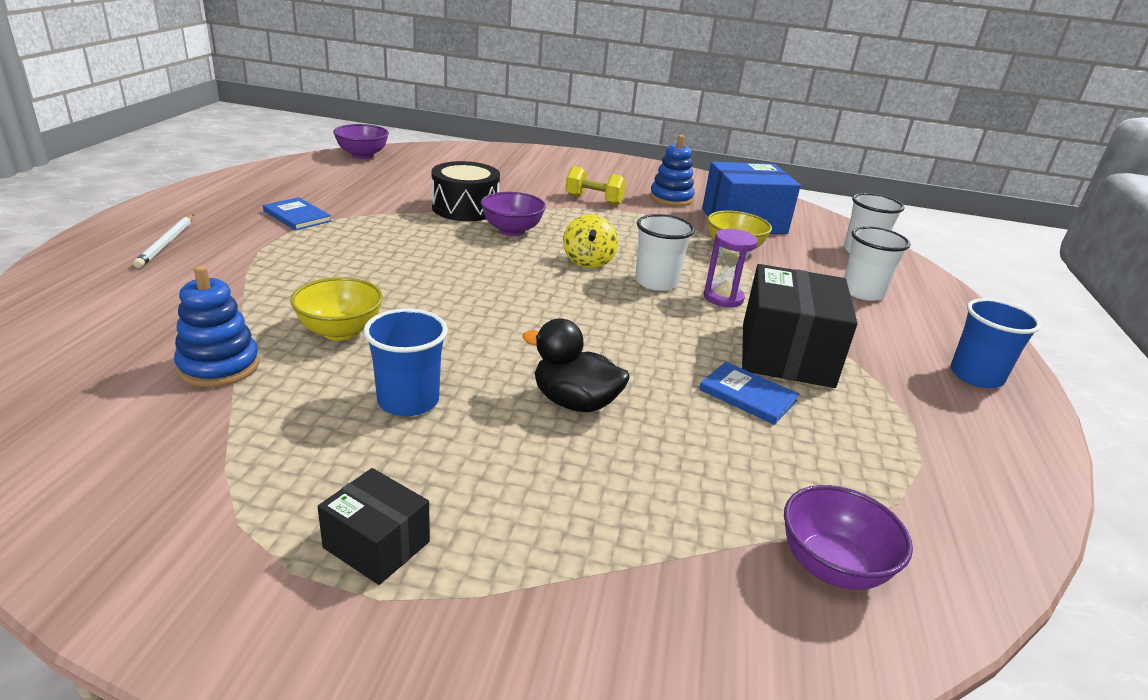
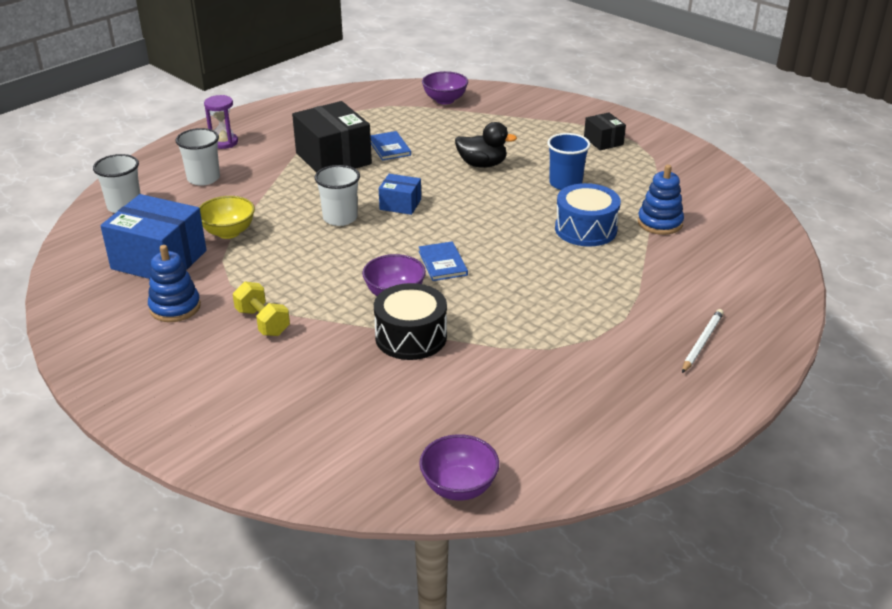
camera: 145 degrees left, 5 degrees up
(297, 216) = (583, 359): blue book -> blue book (443, 263)
(340, 331) = (585, 229): yellow bowl -> blue drum
(574, 402) = (482, 164): black duck -> black duck turned 45 degrees counterclockwise
(588, 261) = (367, 247): yellow spinning top -> none
(613, 311) = (400, 204): none -> blue box
(723, 298) = (311, 196): purple hourglass -> purple hourglass (224, 142)
(786, 354) = (333, 158): black box -> black box turned 75 degrees counterclockwise
(976, 376) = (249, 127): blue cup -> none

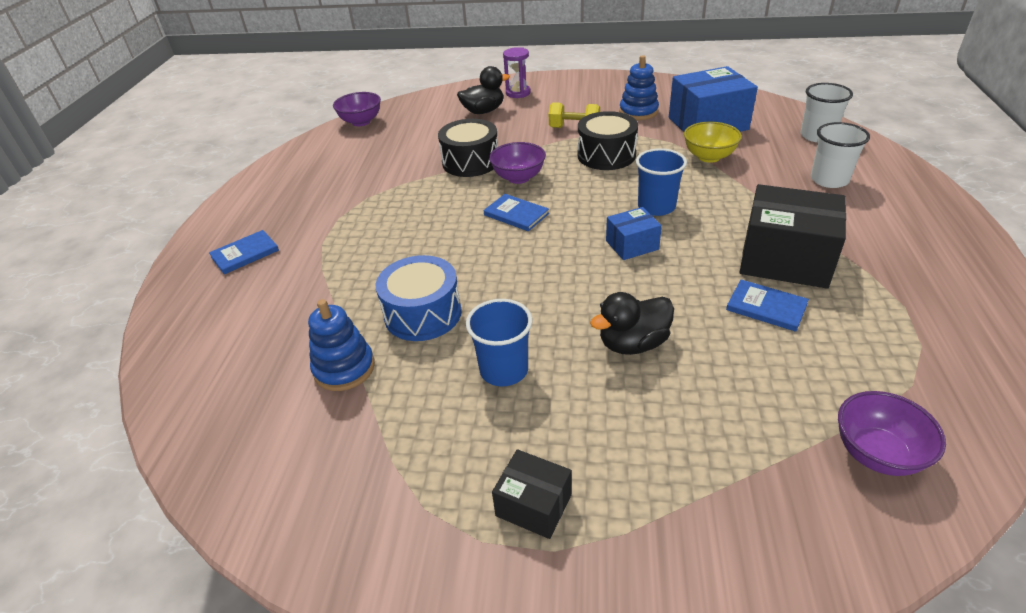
camera: 145 degrees right, 5 degrees up
(224, 142) = (910, 218): purple hourglass -> purple hourglass (518, 93)
(292, 276) = (606, 155): none -> black drum
(302, 408) = (483, 111): none -> black duck
(340, 218) = (656, 207): white cup -> blue cup
(701, 342) = (245, 254): white pencil -> blue book

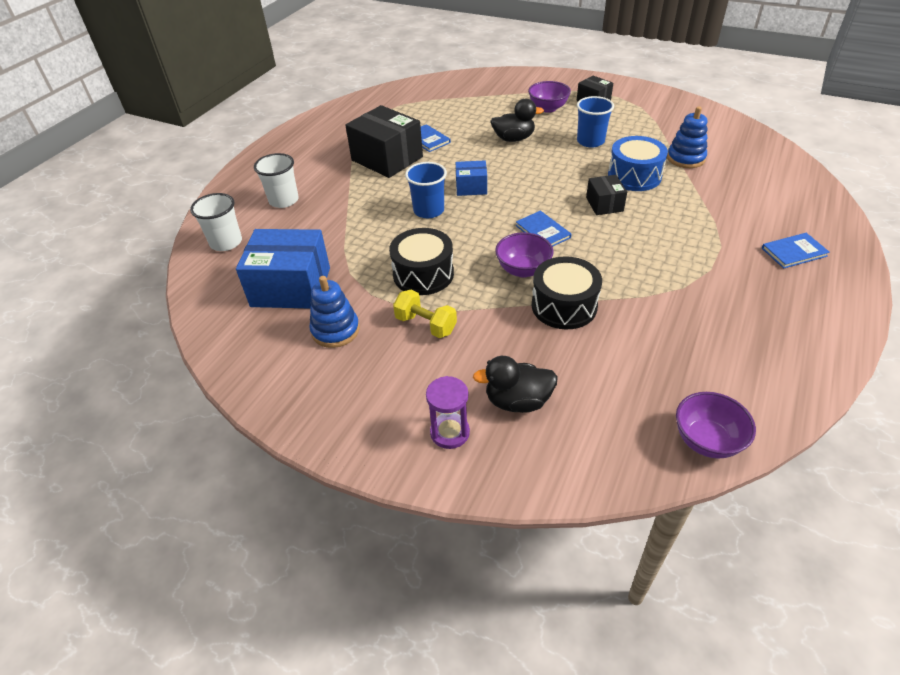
camera: 160 degrees left, 5 degrees up
(456, 261) = (604, 204): none -> black box
(709, 157) = (339, 246): yellow bowl -> none
(877, 454) = (445, 91): purple bowl -> purple bowl (548, 108)

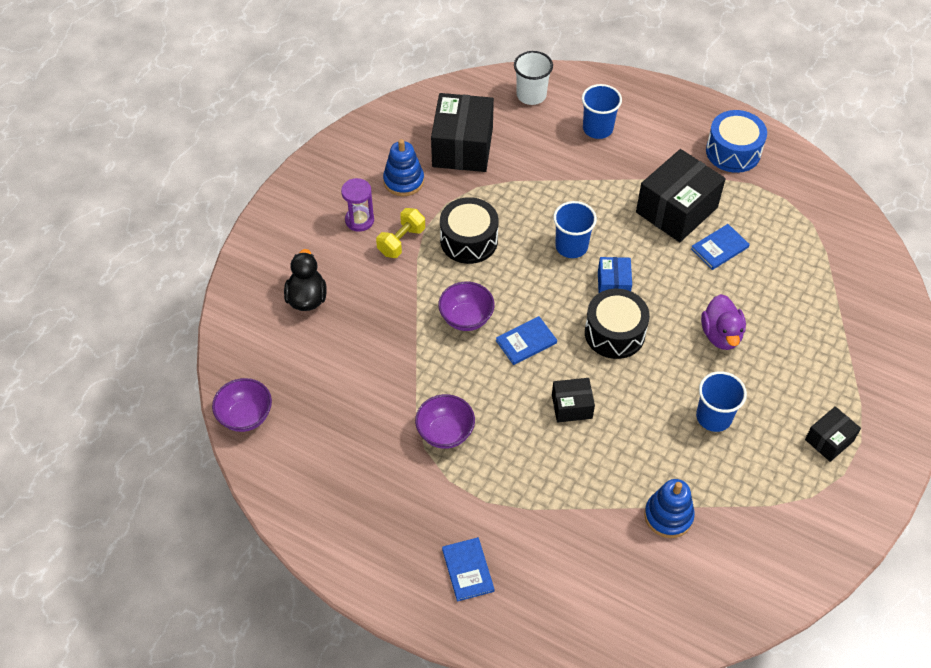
camera: 90 degrees right, 10 degrees up
(284, 200) = (597, 128): white cup -> blue cup
(291, 287) = (462, 147): blue box -> black box
(450, 432) = (285, 254): purple hourglass -> purple hourglass (359, 220)
(513, 139) = (721, 335): black duck -> purple duck
(548, 108) = (804, 382): purple bowl -> purple bowl (445, 433)
(564, 306) = (411, 344): black drum -> black drum (614, 333)
(634, 176) = (629, 448): blue drum -> blue drum (733, 151)

